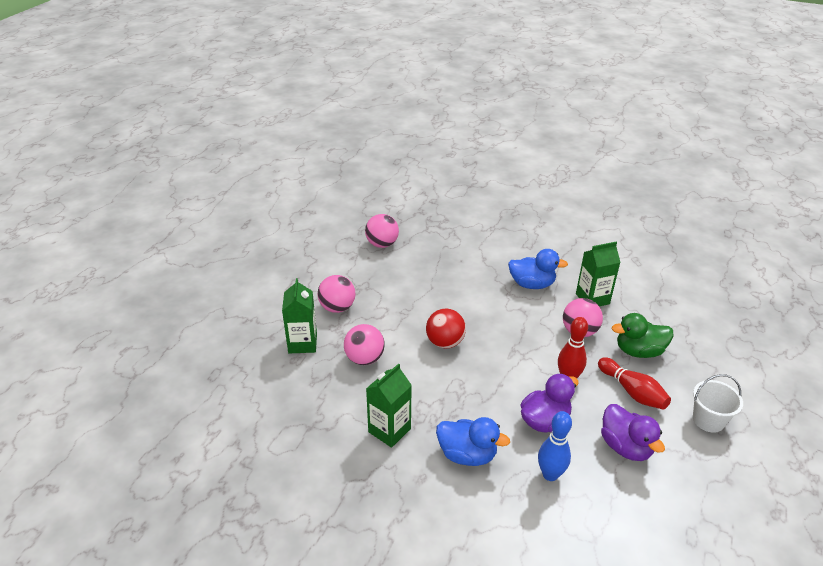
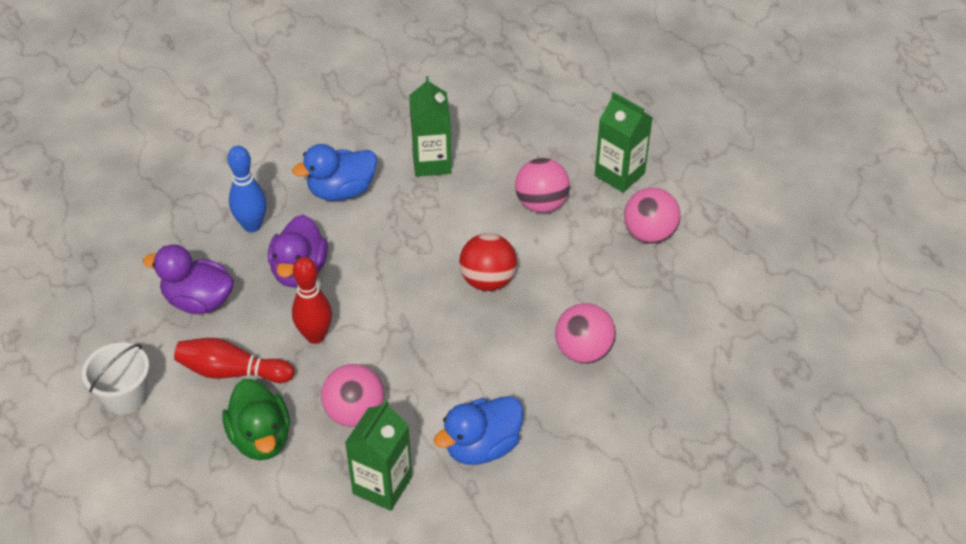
camera: 135 degrees right, 10 degrees up
(382, 244) = (739, 359): pink ball -> pink ball (583, 351)
(639, 351) = (261, 438): green duck -> green duck turned 120 degrees clockwise

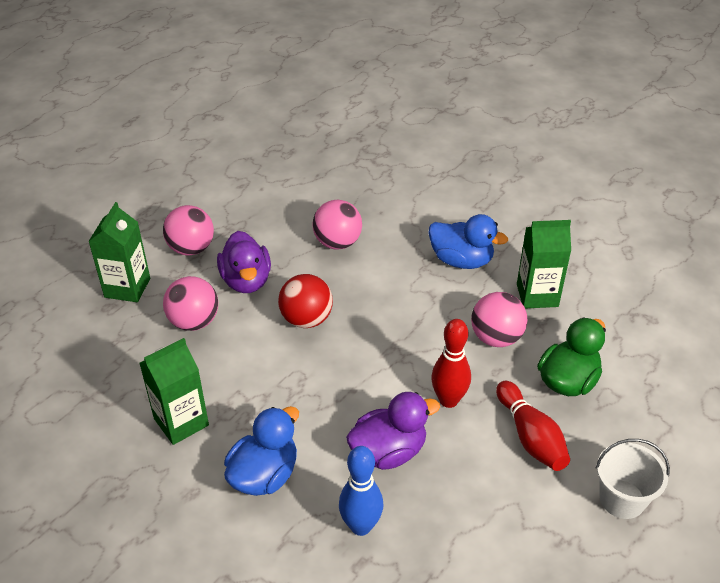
camera: 120 degrees left, 5 degrees down
(198, 301) = (483, 511): purple duck -> purple duck (246, 281)
(341, 191) = (264, 475): blue duck -> blue duck turned 90 degrees counterclockwise

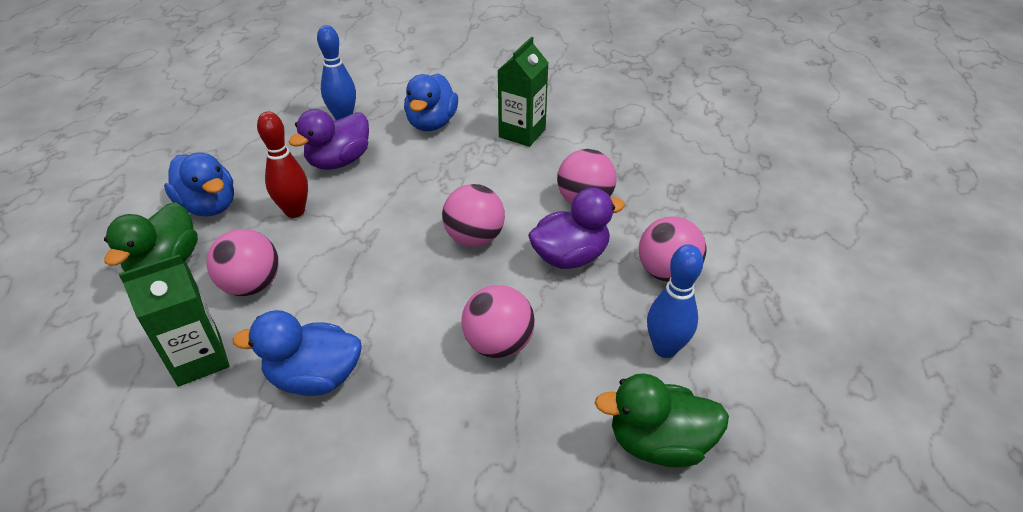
camera: 155 degrees right, 0 degrees up
(127, 288) = (682, 210): green carton -> none
(240, 210) = (665, 348): none -> blue bowling pin
(246, 281) = (570, 256): purple duck -> purple duck turned 105 degrees clockwise
(286, 175) = (658, 443): none -> green duck
(306, 319) = (474, 238): red ball -> pink ball
(530, 436) = (209, 206): red bowling pin -> blue duck
(622, 499) = (126, 186): white bucket -> none

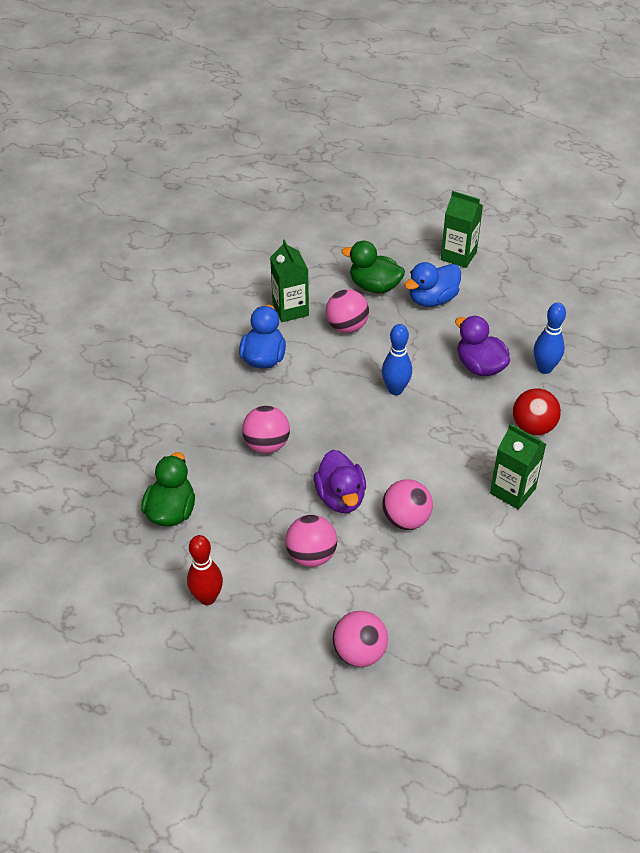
camera: 100 degrees right, 5 degrees up
(124, 188) = (458, 256): none -> green carton
(295, 211) = (419, 343): red bowling pin -> red bowling pin (207, 598)
(432, 123) = (533, 427): blue duck -> red ball
(474, 238) = (372, 442): pink ball -> pink ball (359, 652)
(665, 348) = (239, 534): blue bowling pin -> blue bowling pin (395, 389)

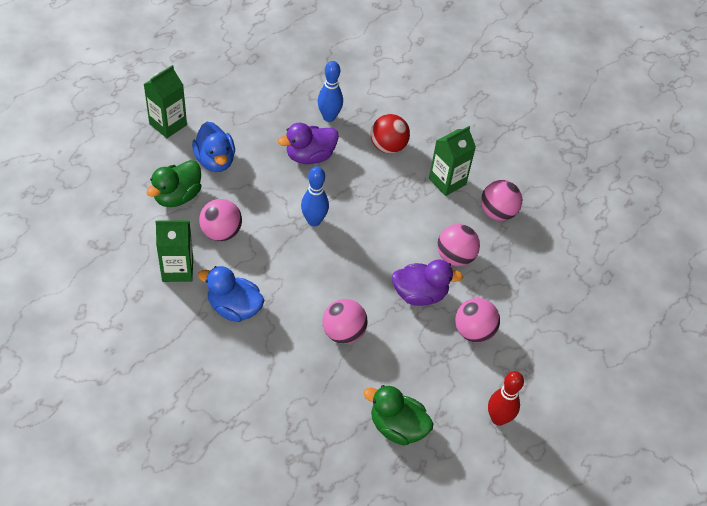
camera: 80 degrees left, 5 degrees up
(359, 652) = (571, 324): pink ball -> pink ball (497, 212)

